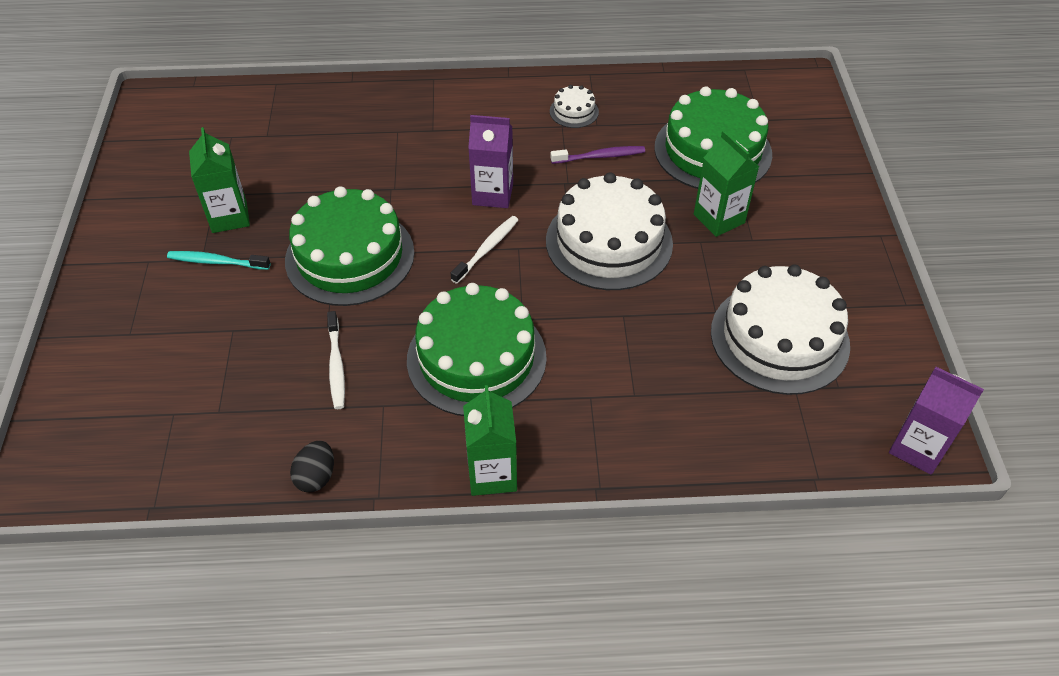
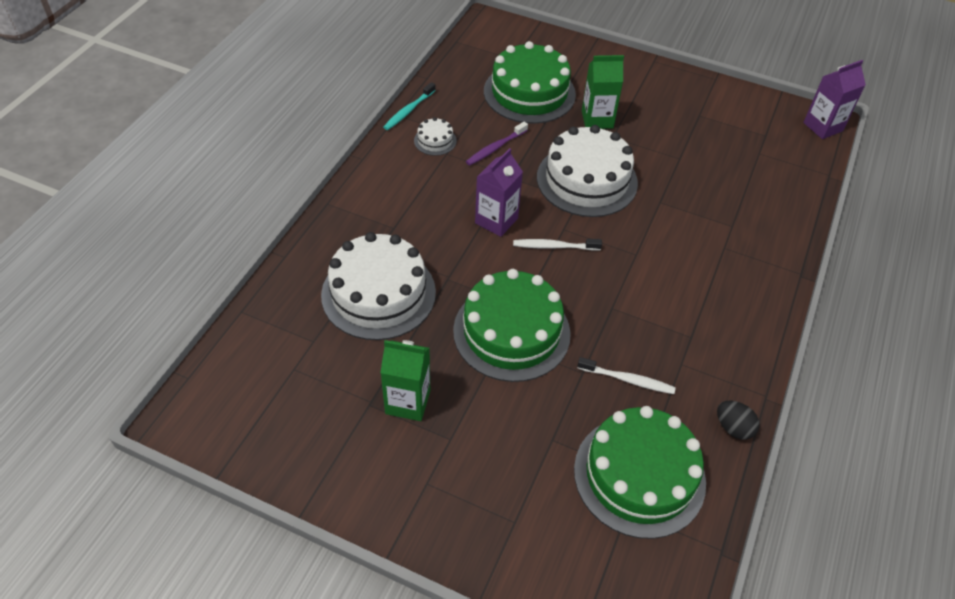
camera: 65 degrees left, 0 degrees up
(217, 262) = (461, 428): turquoise toothbrush -> turquoise toothbrush (408, 111)
(476, 358) = (661, 293): green cake -> green cake (639, 475)
(487, 249) = (554, 246): white toothbrush -> white toothbrush turned 60 degrees counterclockwise
(492, 474) = (769, 324): green carton -> none
(600, 156) = (495, 148): purple toothbrush -> purple toothbrush turned 150 degrees counterclockwise
(779, 338) = (716, 141): white cake -> white cake (378, 293)

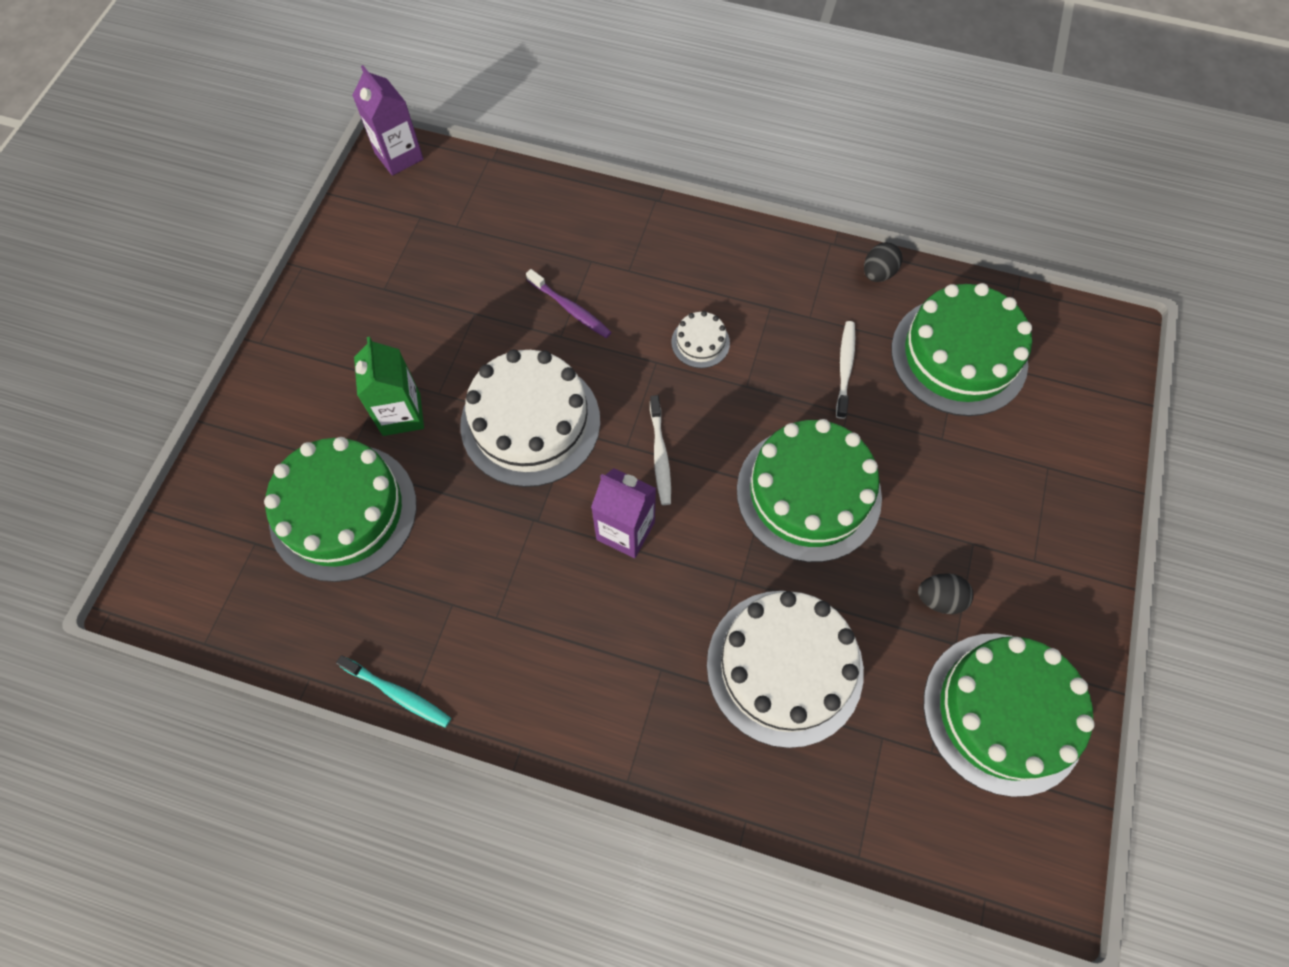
camera: 95 degrees left, 15 degrees up
(308, 423) = (1003, 712): none -> green cake
(408, 402) = (939, 599): green carton -> black egg
(435, 140) = (468, 639): white cake -> white cake (700, 342)
(495, 148) = (476, 548): purple toothbrush -> purple toothbrush (570, 309)

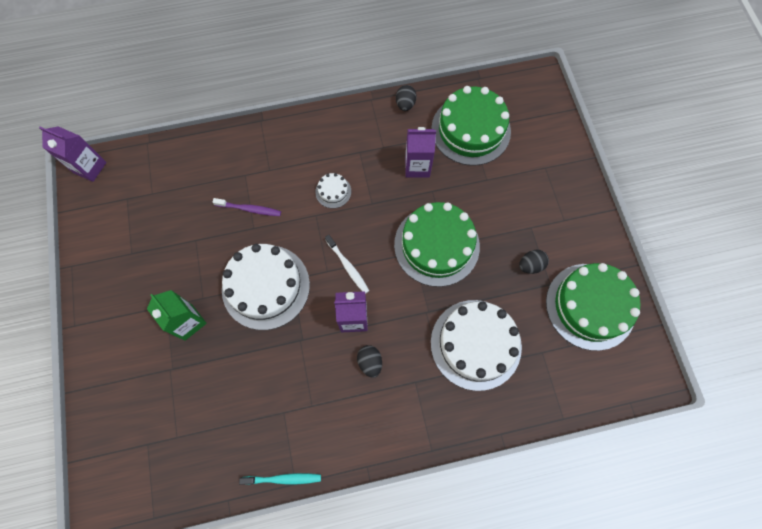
camera: 30 degrees left, 5 degrees up
(343, 511) = (189, 396): green cake -> none
(612, 604) = (370, 362): none -> black egg
(845, 368) = (417, 166): white toothbrush -> purple carton

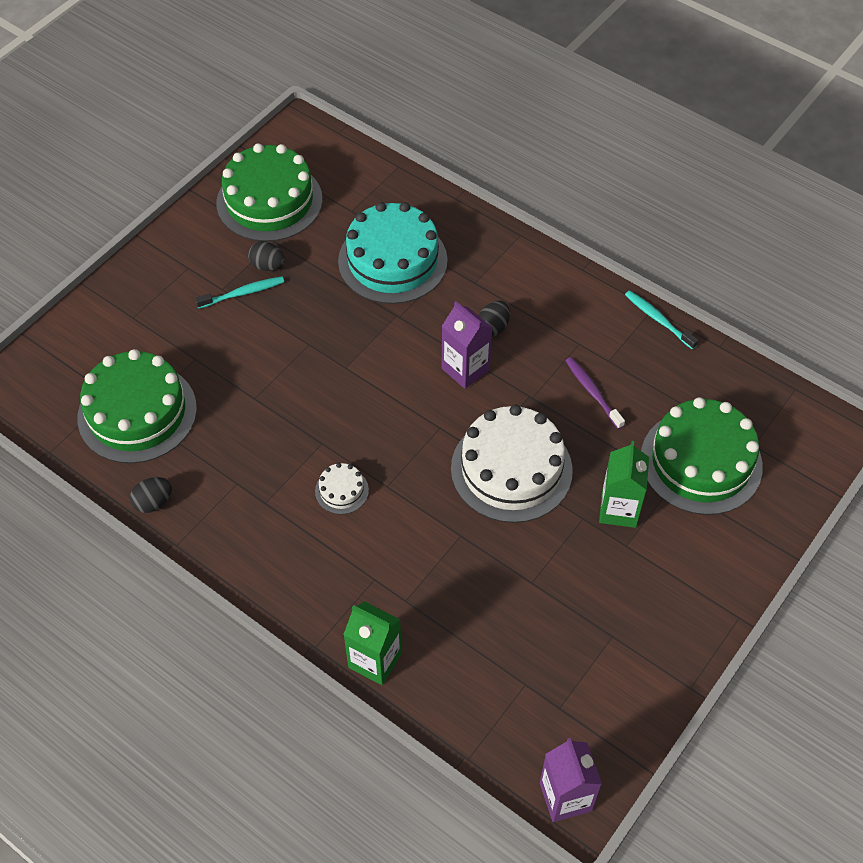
camera: 130 degrees left, 15 degrees down
(229, 140) = (375, 660): none -> green carton
(249, 209) = (442, 558): purple toothbrush -> purple toothbrush (592, 392)
(348, 266) = (416, 413): white toothbrush -> none
(417, 166) = (234, 432): purple carton -> none
(436, 245) = (317, 353): green cake -> green cake (701, 462)
(475, 344) = (392, 261): white cake -> turquoise cake
(518, 236) = (243, 293): none -> turquoise toothbrush

